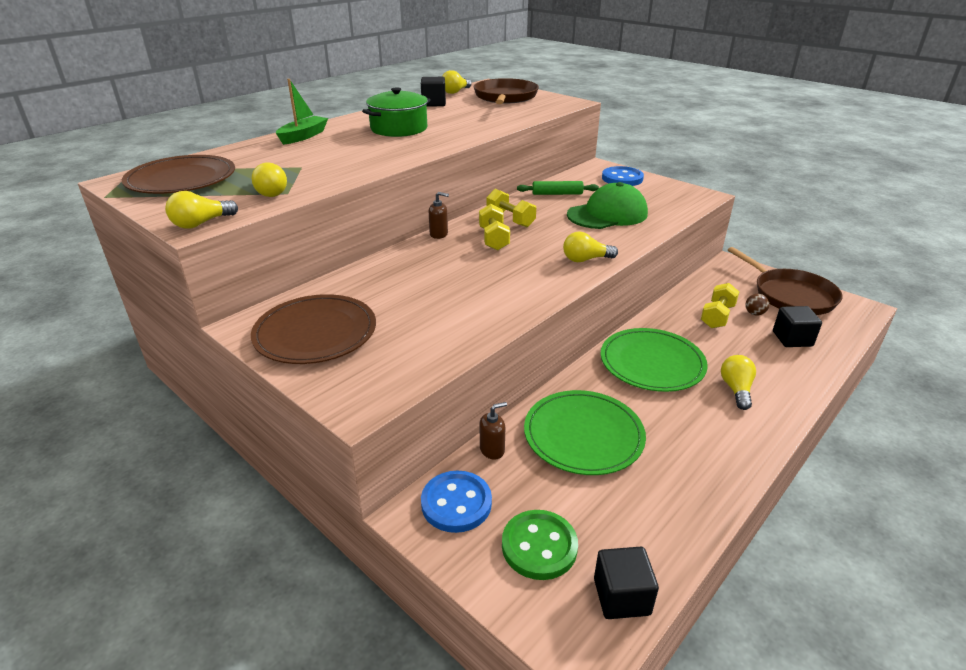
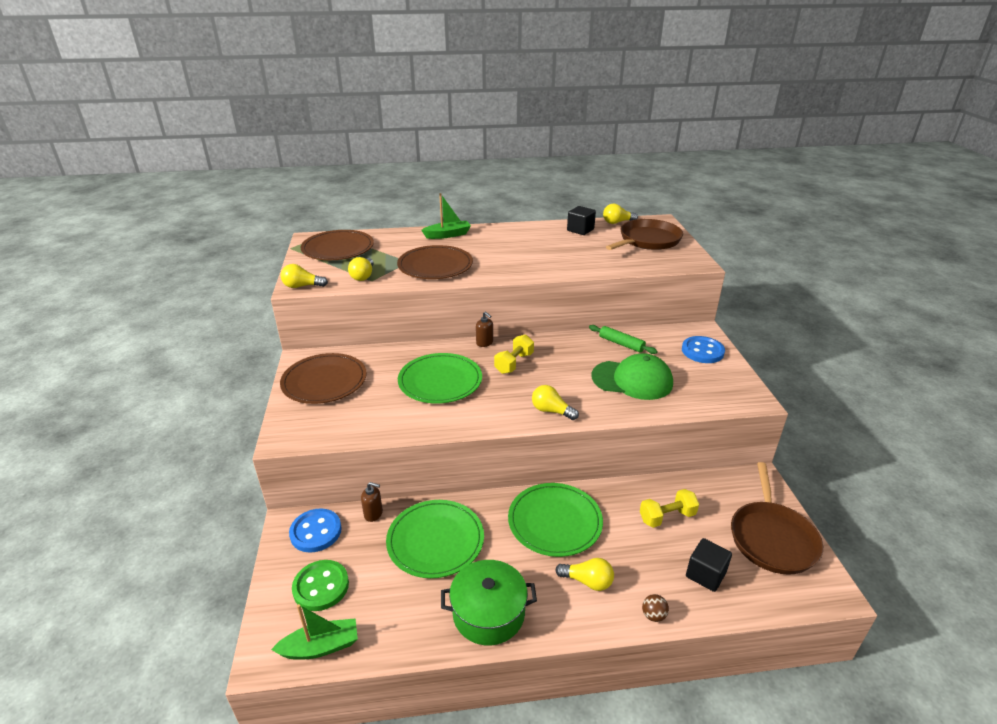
camera: 40 degrees right, 0 degrees up
(340, 162) = (435, 265): none -> brown plate
(399, 128) = (516, 248): green pot -> green pot (488, 613)
(448, 279) = (440, 381): none -> green plate
(510, 219) = (550, 352): yellow dumbbell -> none
(621, 596) = (320, 647): black cube -> green boat
(736, 389) = (587, 581): yellow light bulb -> yellow light bulb turned 60 degrees clockwise
(754, 313) = (706, 533): brown ball -> brown ball (653, 615)

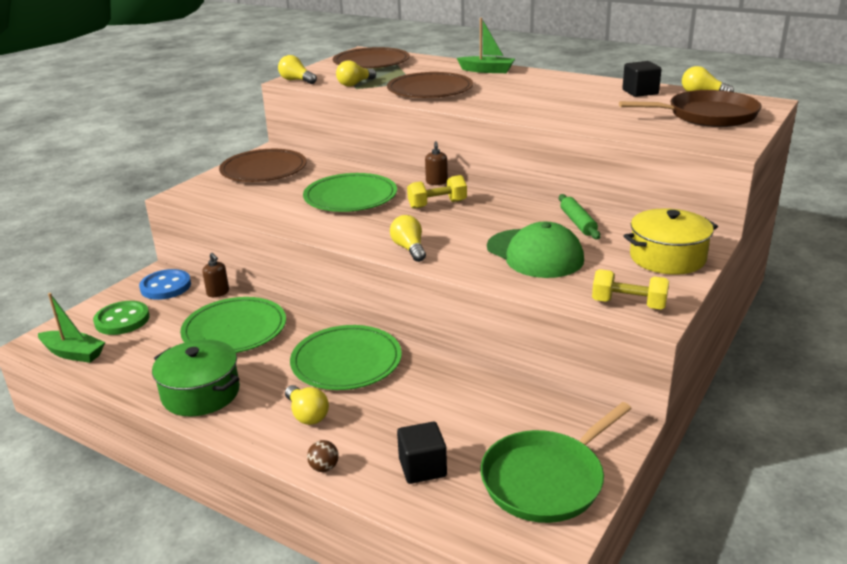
camera: 40 degrees right, 5 degrees down
(667, 517) = (457, 408): yellow dumbbell -> yellow dumbbell (628, 304)
(702, 351) = (667, 258): blue button -> yellow pot
(772, 538) = (546, 479): brown pan -> green pan

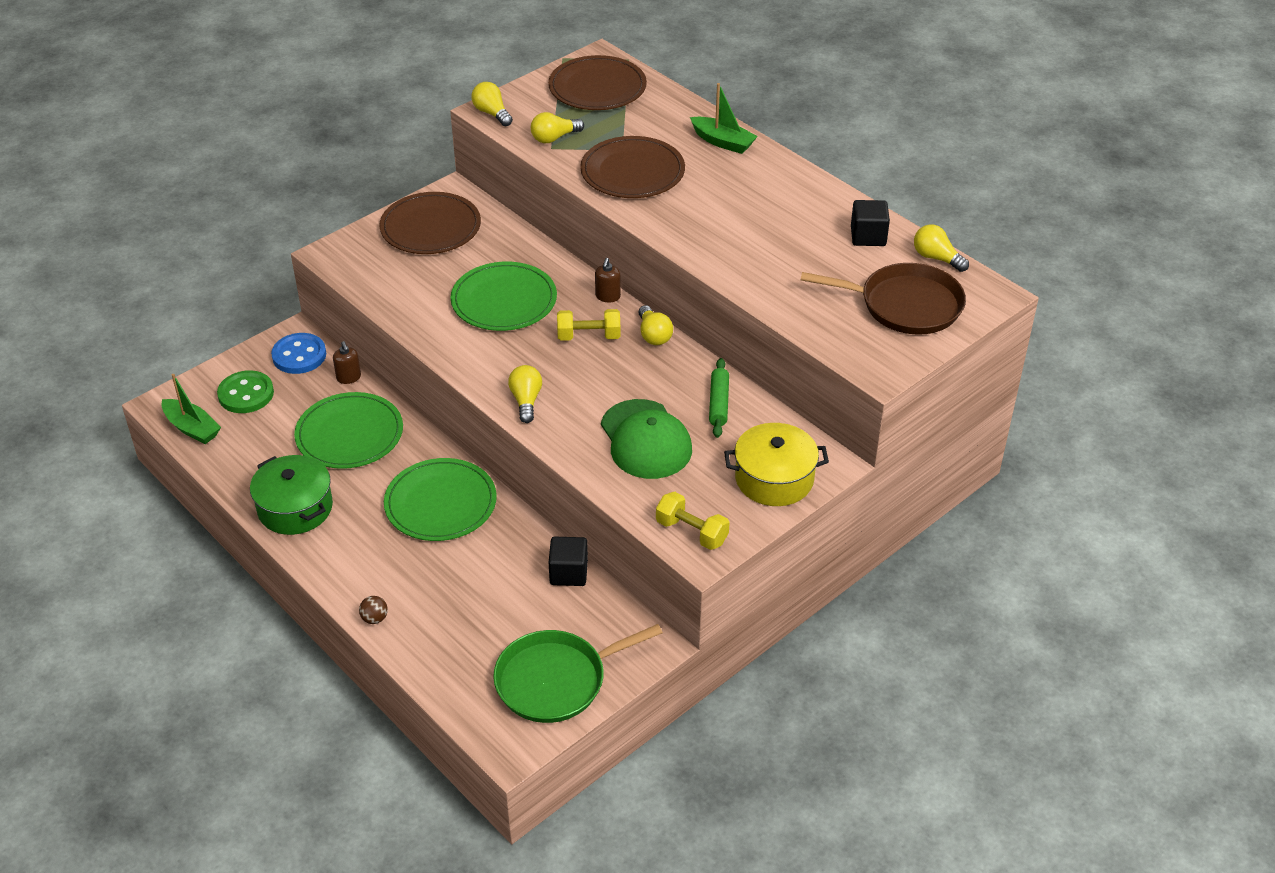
camera: 15 degrees right, 15 degrees up
(307, 415) = (381, 558): yellow light bulb -> yellow light bulb (653, 335)
(422, 468) = (457, 641): black cube -> black cube (568, 573)

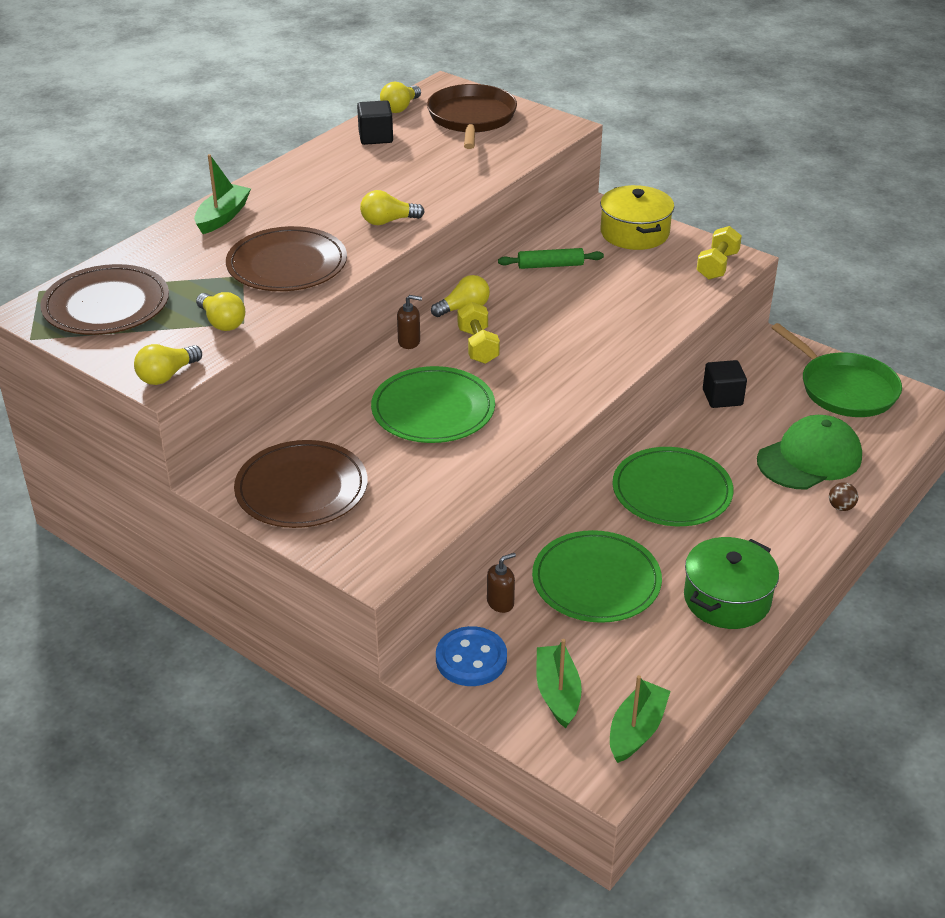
camera: 100 degrees left, 5 degrees down
(246, 394) = (557, 693): green button -> green boat
(526, 401) = (590, 372): yellow light bulb -> yellow light bulb (388, 221)
(645, 440) = (616, 298): green cap -> green cap (809, 458)

